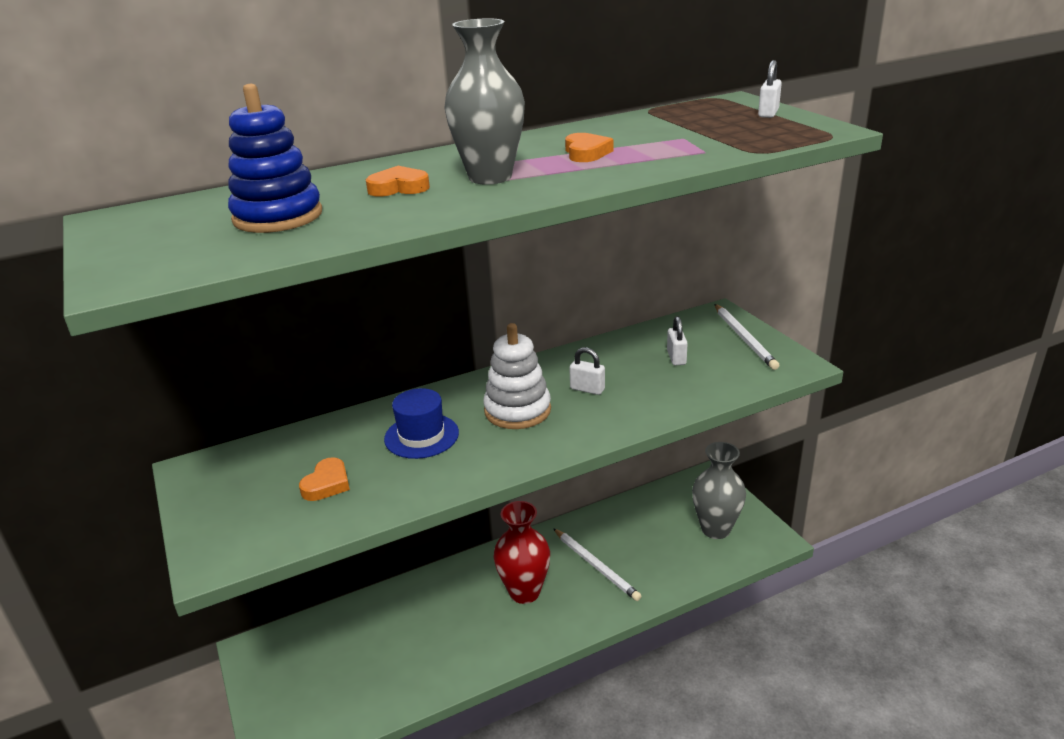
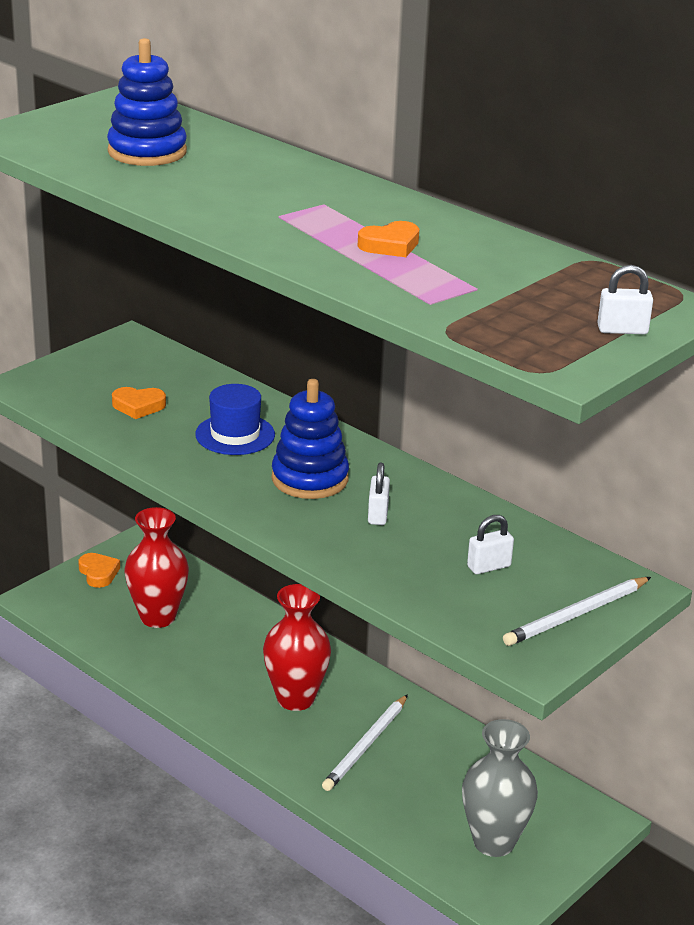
camera: 65 degrees right, 0 degrees up
(368, 658) = (158, 617): none -> red vase
(398, 188) = (238, 181): orange heart -> orange heart (98, 573)
(490, 177) = (287, 213): grey vase -> none
(517, 410) = (310, 479): white stacking toy -> blue stacking toy

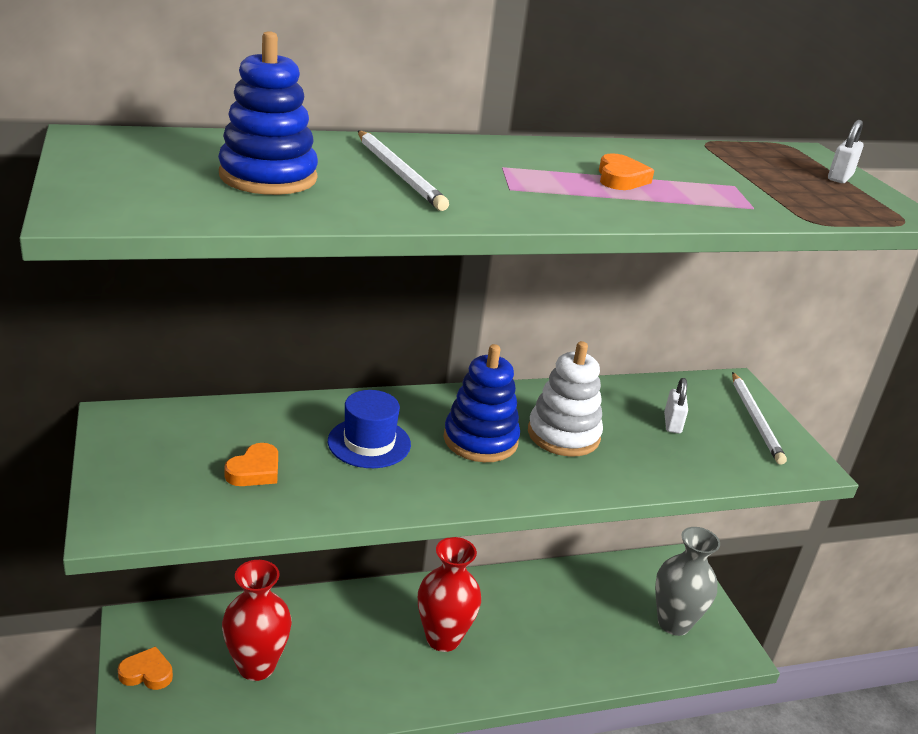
camera: 60 degrees left, 0 degrees up
(366, 746) = (529, 630): white pencil -> white pencil (399, 173)
(378, 515) = (563, 435): white padlock -> white stacking toy

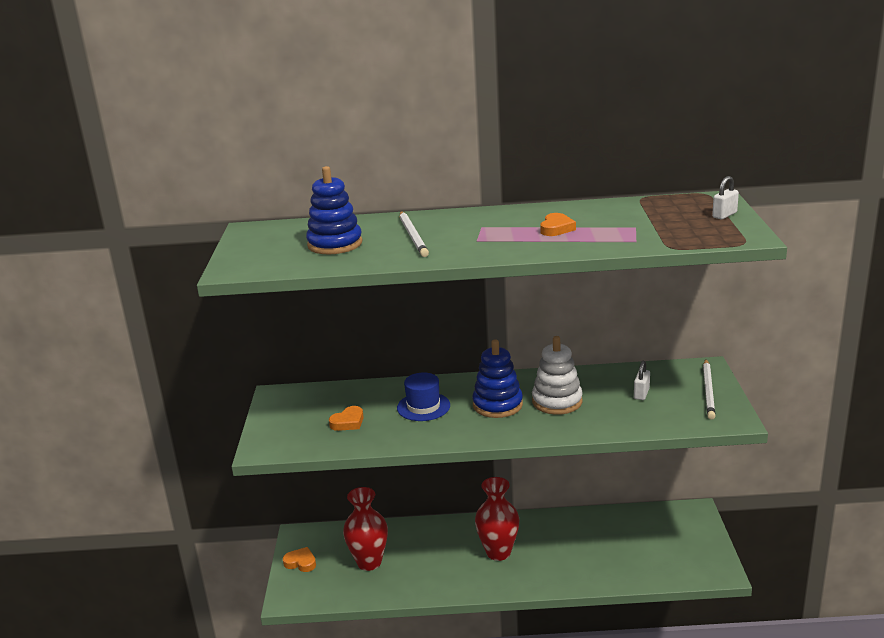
camera: 20 degrees right, 5 degrees down
(673, 623) = (676, 551): grey vase -> none

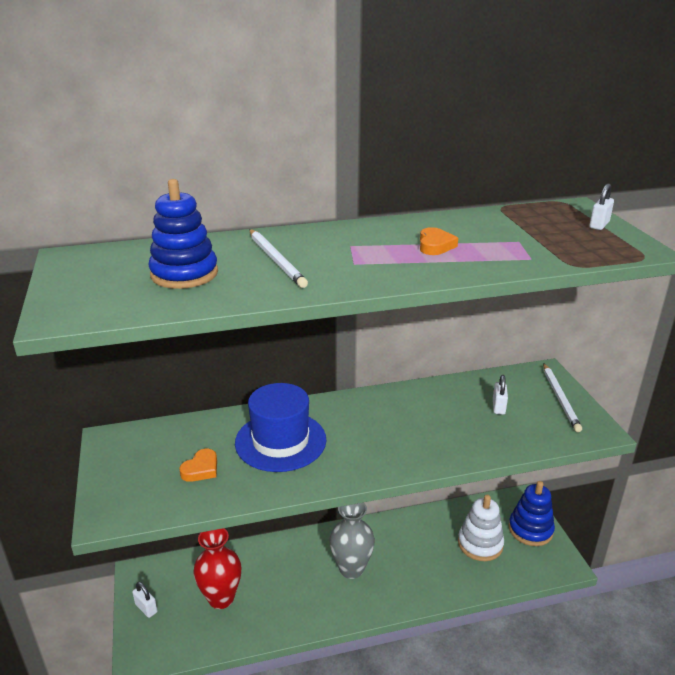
camera: 15 degrees left, 5 degrees up
(301, 562) = (146, 608): orange heart -> white padlock
(423, 407) = (280, 441): blue hat -> blue hat, size x1.57
(497, 405) = (359, 432): blue stacking toy -> blue stacking toy (530, 529)
(498, 552) = (351, 568): red vase -> grey vase
(557, 401) = (419, 423): white stacking toy -> white stacking toy (480, 544)

